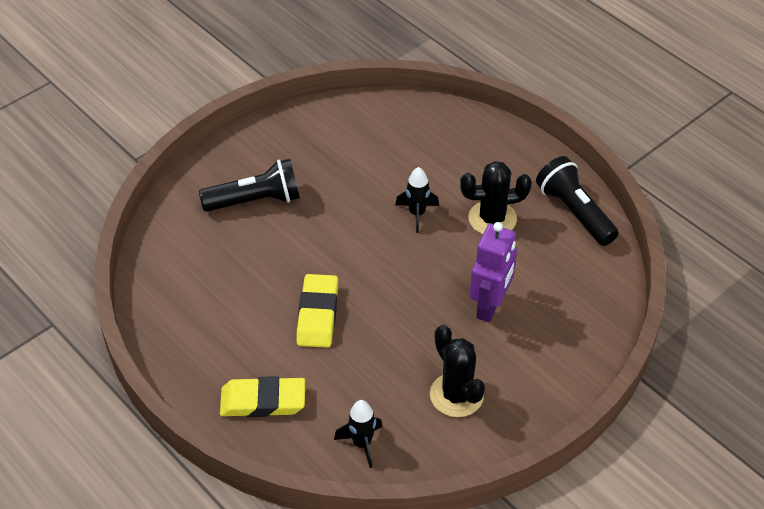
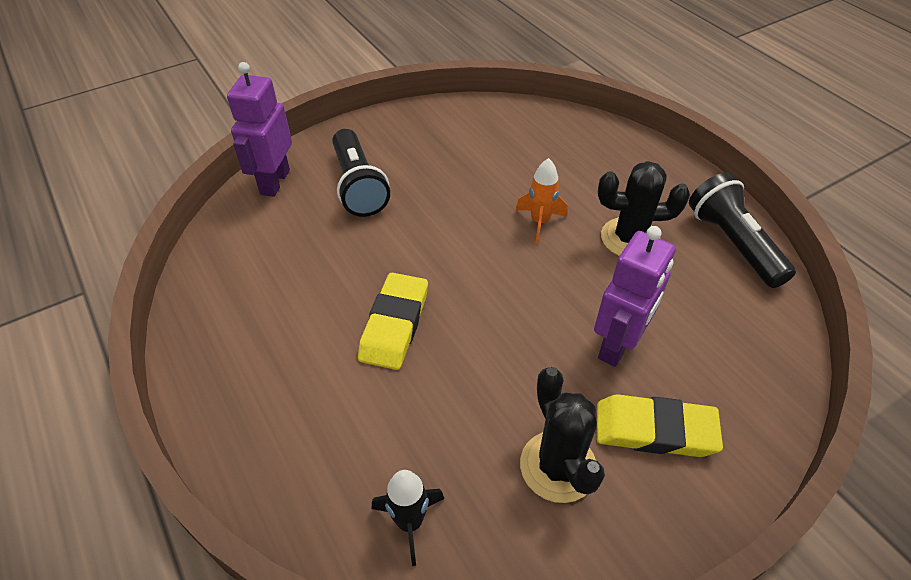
camera: 10 degrees right, 0 degrees up
(180, 206) = (274, 182): none -> purple robot
(255, 200) = (358, 186): black flashlight -> black flashlight turned 75 degrees clockwise
(263, 401) = (291, 432): yellow eraser -> yellow eraser (655, 430)
(417, 214) = (539, 222): black rocket -> orange rocket

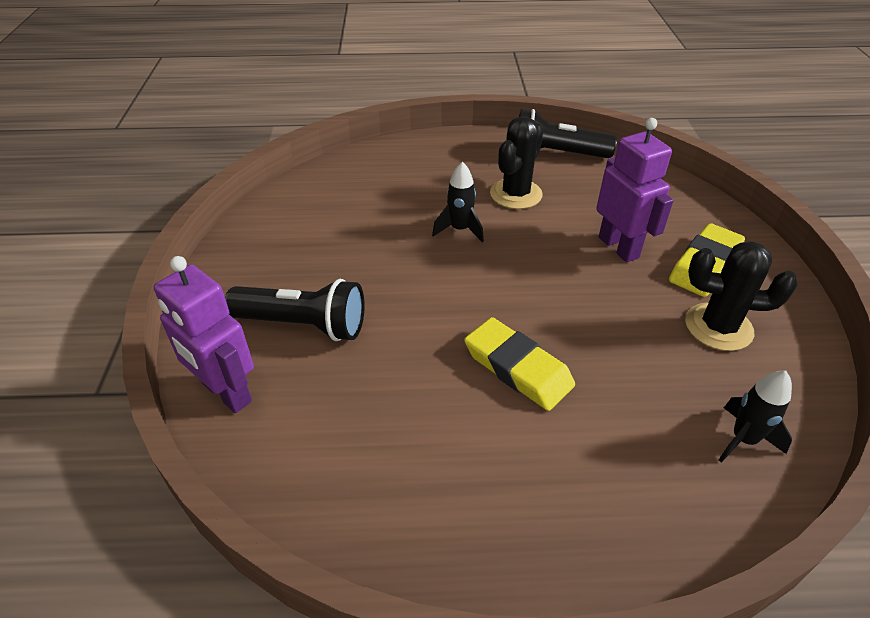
camera: 60 degrees left, 5 degrees down
(539, 222) = (459, 230): orange rocket -> black rocket

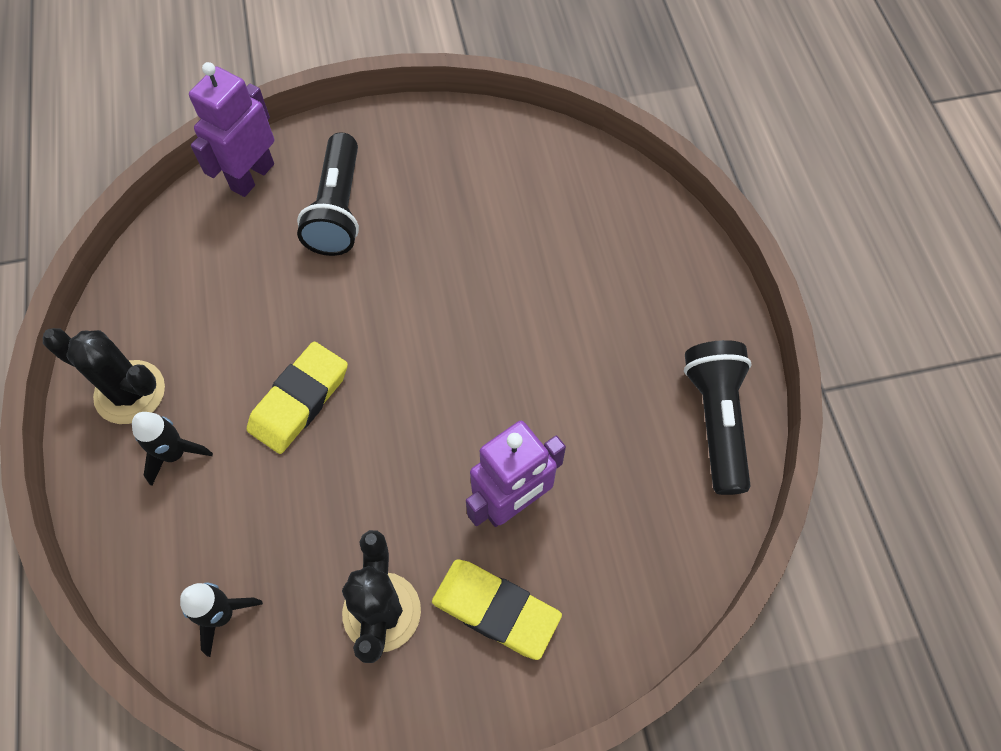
camera: 80 degrees right, 20 degrees up
(459, 230) = (512, 321): black rocket -> black rocket (175, 454)
(516, 194) = (601, 376): black cactus -> black cactus (130, 392)

